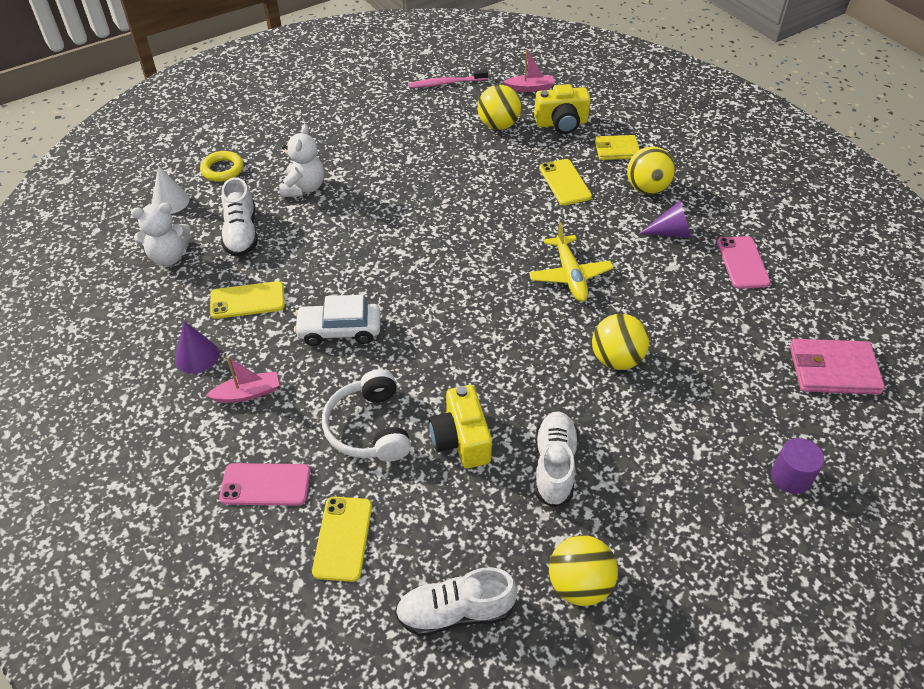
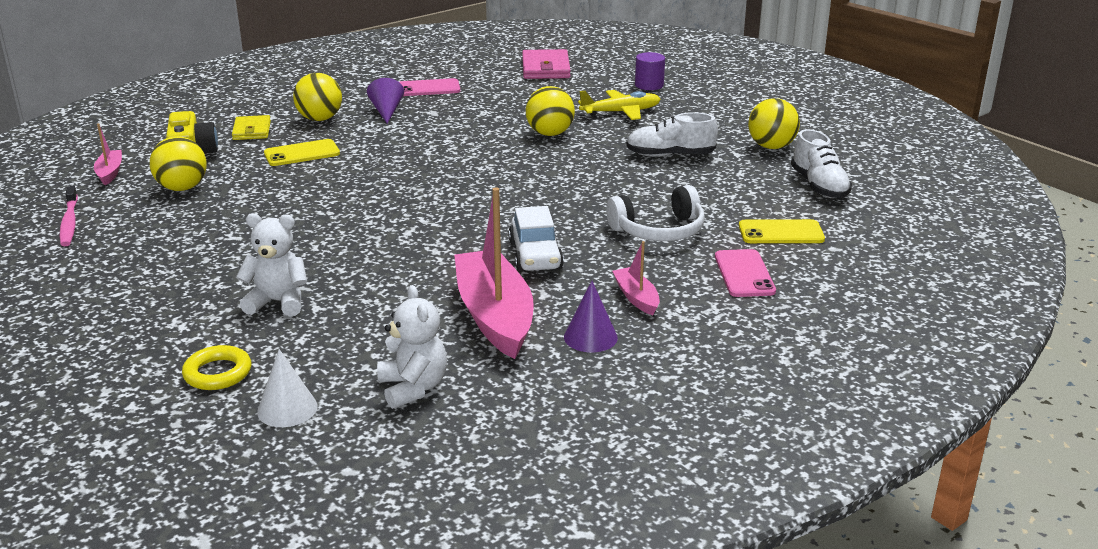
camera: 95 degrees left, 20 degrees down
(241, 233) = (368, 337): white shoe -> none
(247, 300) = (494, 316): yellow phone -> pink boat
(461, 440) = (657, 190): yellow camera -> none
(570, 275) = (445, 151): yellow plane -> yellow plane (620, 112)

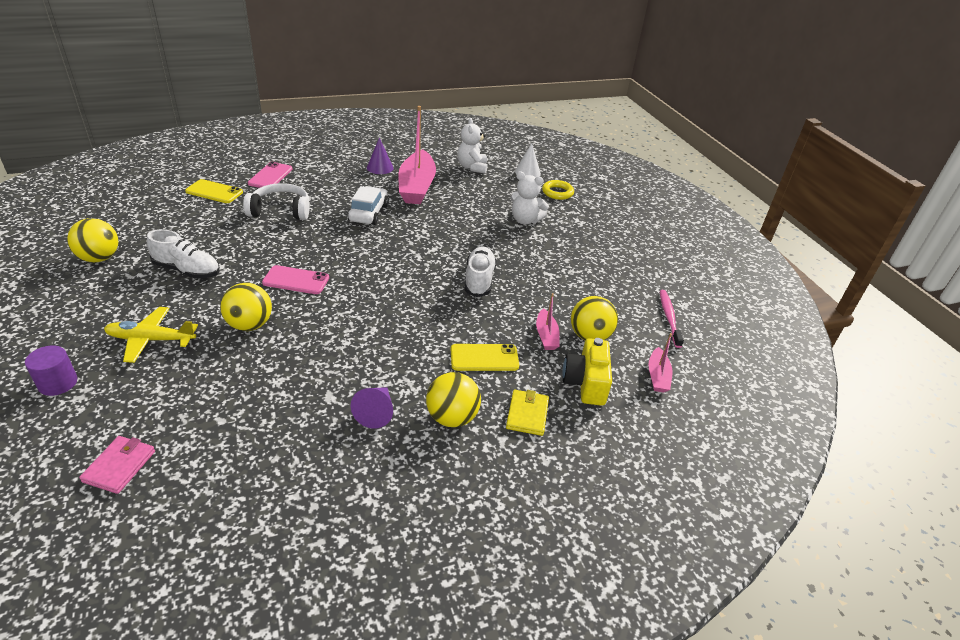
camera: 165 degrees left, 10 degrees up
(428, 88) = (301, 455): pink phone -> pink phone (296, 280)
(545, 68) = (120, 466): pink wallet -> pink wallet, size x0.66
(636, 297) = (339, 178): pink boat -> pink boat (546, 336)
(819, 186) = (134, 215): white shoe -> white shoe (479, 280)

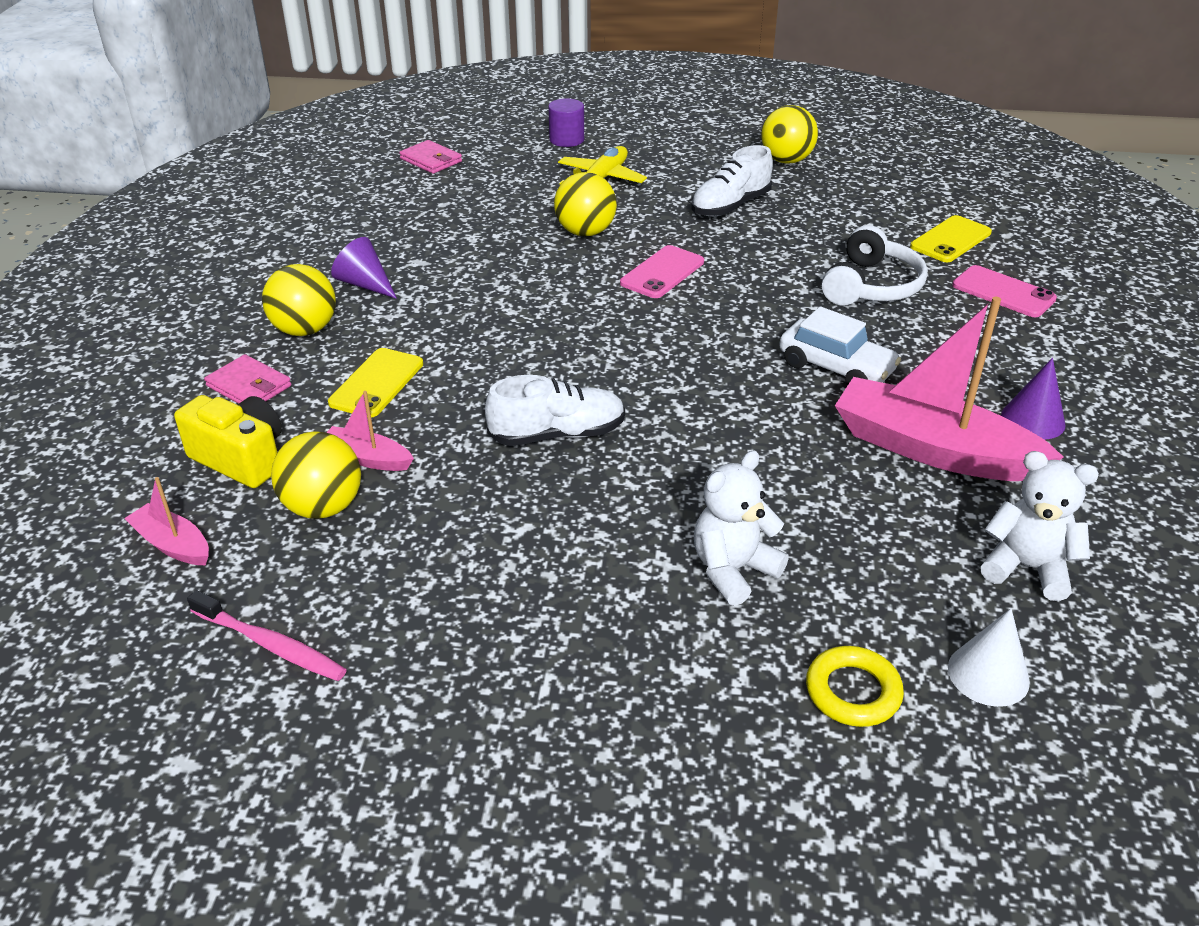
camera: 120 degrees right, 0 degrees up
(479, 280) = (557, 434): white shoe -> white shoe turned 45 degrees counterclockwise
(527, 414) = (249, 386): yellow wallet -> pink wallet

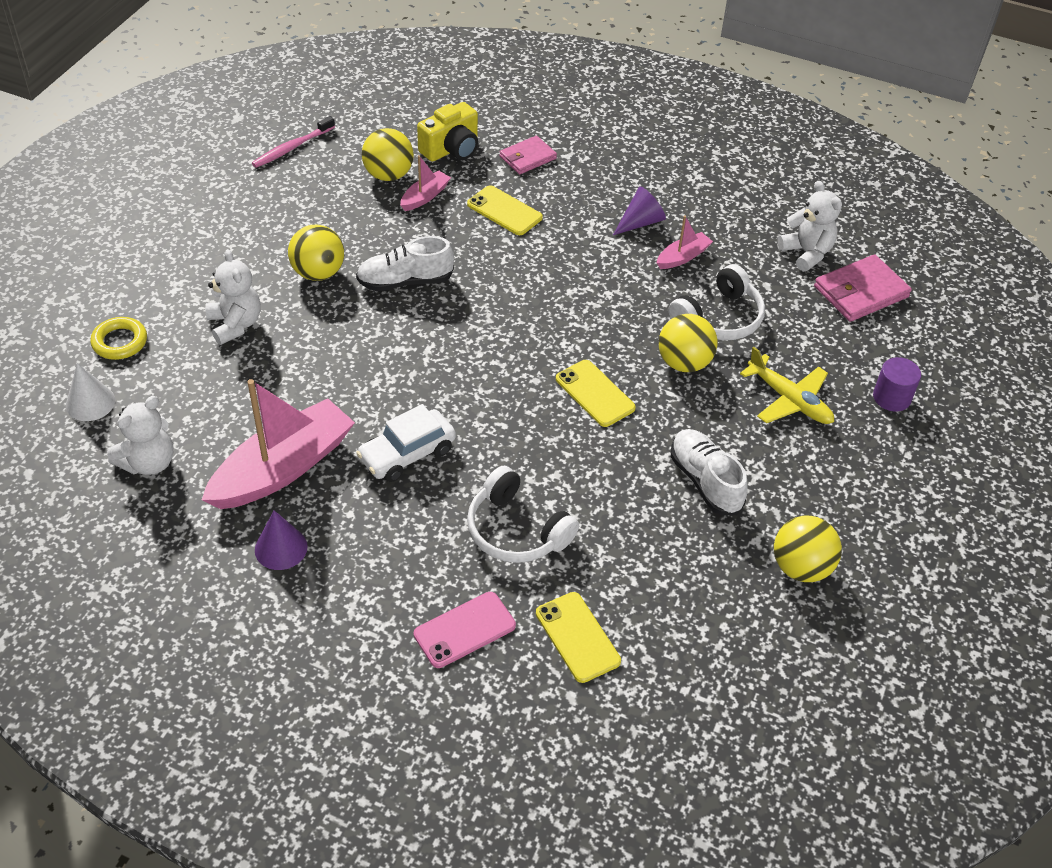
camera: 105 degrees right, 10 degrees up
(173, 544) = (388, 121): pink boat -> pink boat (683, 257)
(305, 330) = (586, 187): yellow ball -> yellow ball (318, 273)
(382, 188) = (806, 253): none -> white teddy bear
(431, 160) = (860, 292): pink wallet -> pink wallet, size x1.52
(508, 222) = (719, 318): none -> white headphones
(557, 434) = (405, 281): white shoe -> white shoe turned 75 degrees clockwise
(662, 273) = (594, 393): pink phone -> yellow phone

